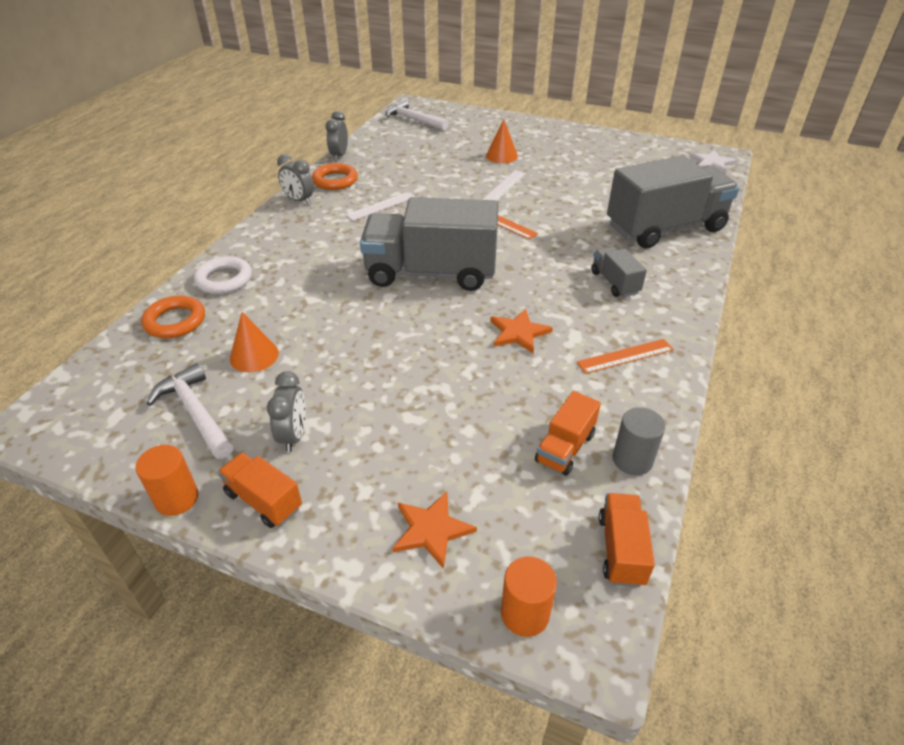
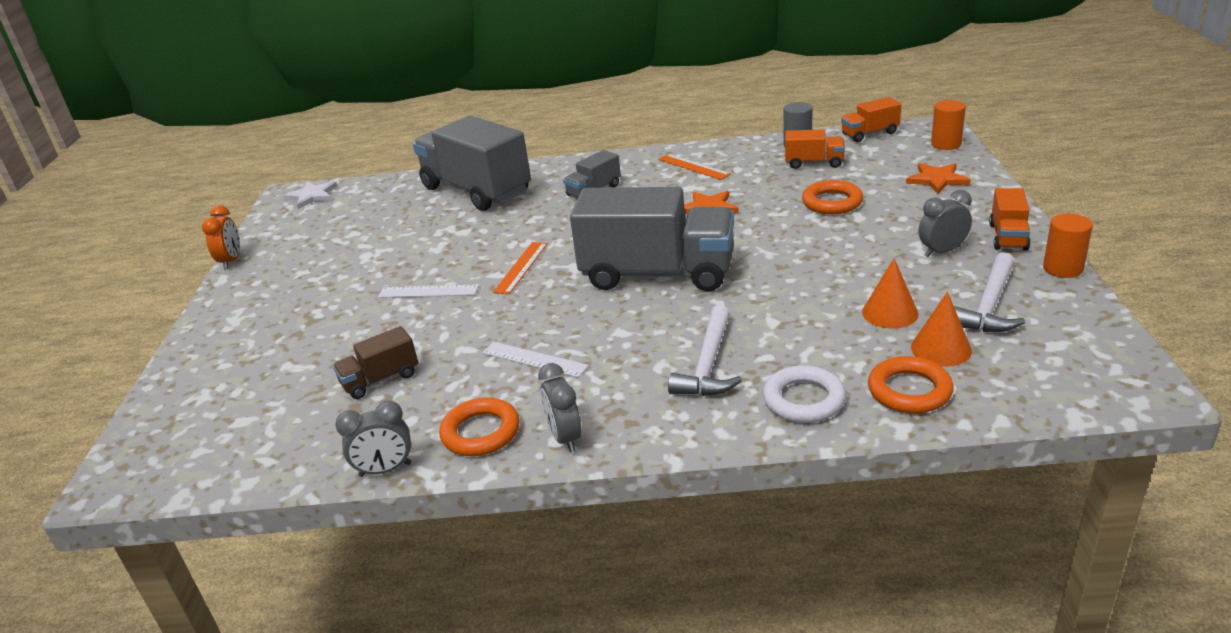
camera: 110 degrees left, 10 degrees down
(299, 200) = (565, 438): grey clock -> grey clock turned 150 degrees clockwise
(413, 120) = (200, 449): white hammer -> white hammer (708, 365)
(418, 162) = (380, 379): none -> brown truck
(431, 273) = (657, 274): grey truck -> grey truck turned 60 degrees counterclockwise
(457, 414) = (832, 202): none -> orange ring
(501, 156) = (333, 320): orange cone -> orange cone (941, 349)
(617, 133) = (231, 261): none -> orange clock

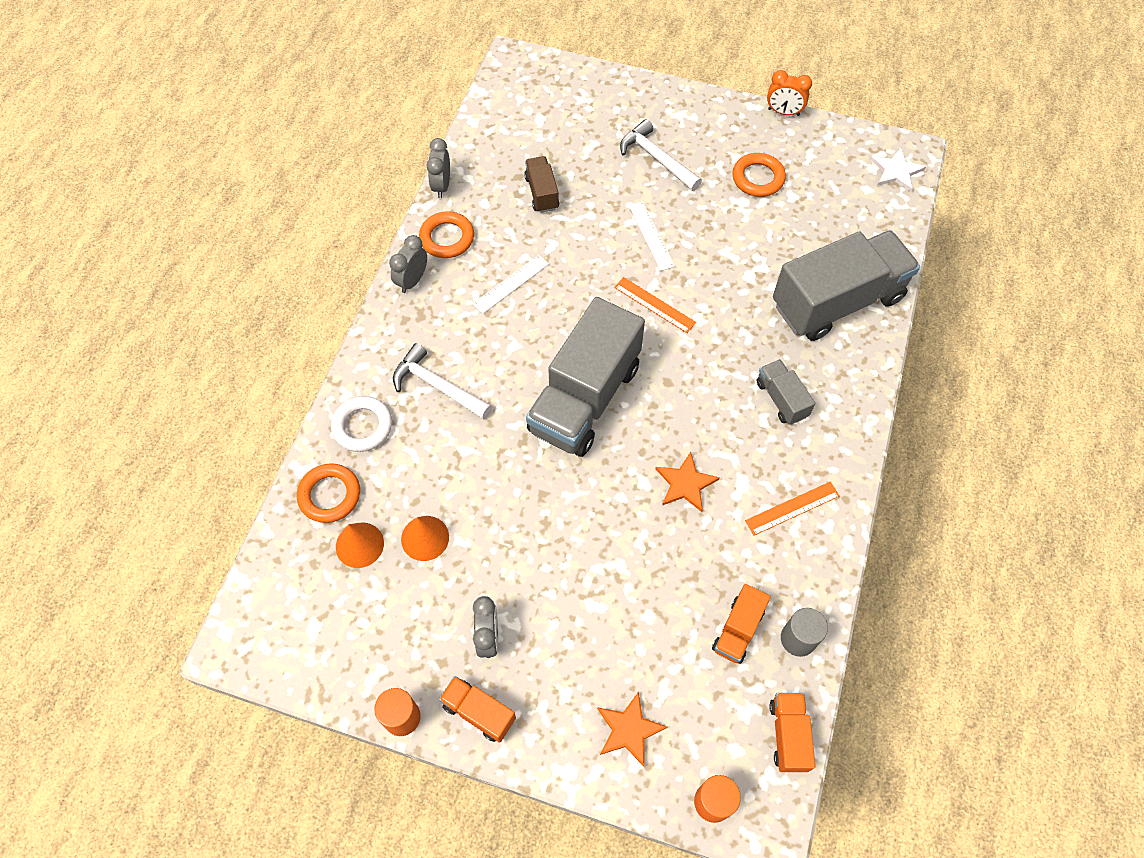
camera: 105 degrees right, 30 degrees up
(428, 291) = (651, 235): white ruler -> white ruler turned 45 degrees counterclockwise
(565, 438) = (412, 280): grey clock -> grey clock turned 60 degrees counterclockwise
(832, 202) = (635, 598): orange ring -> orange ring (758, 178)
(989, 306) = (388, 617): white hammer -> white hammer (656, 158)

